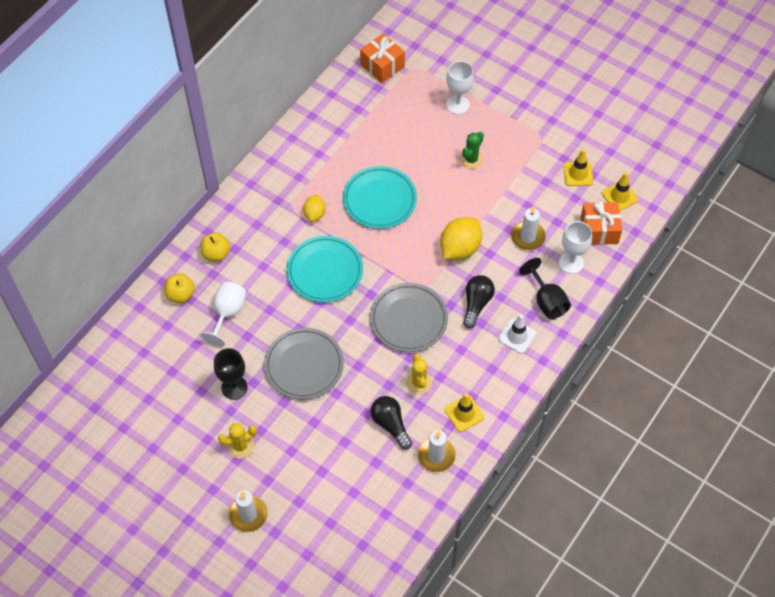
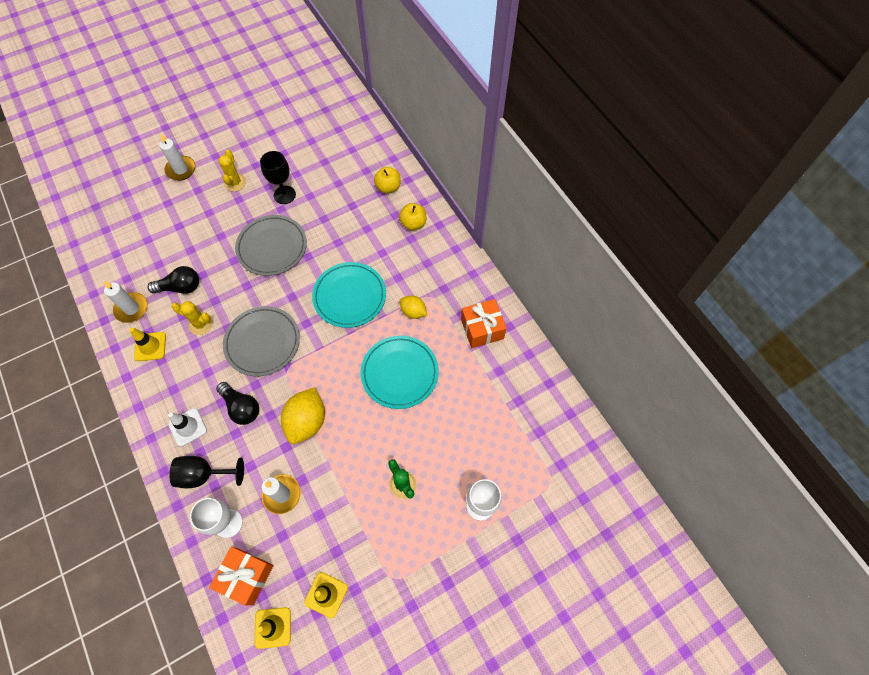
camera: 115 degrees right, 5 degrees up
(227, 313) = (352, 212): white goblet -> none
(382, 65) = (567, 450): orange gift -> orange gift (482, 329)
(460, 248) = (307, 421): yellow lemon -> yellow lemon turned 45 degrees clockwise

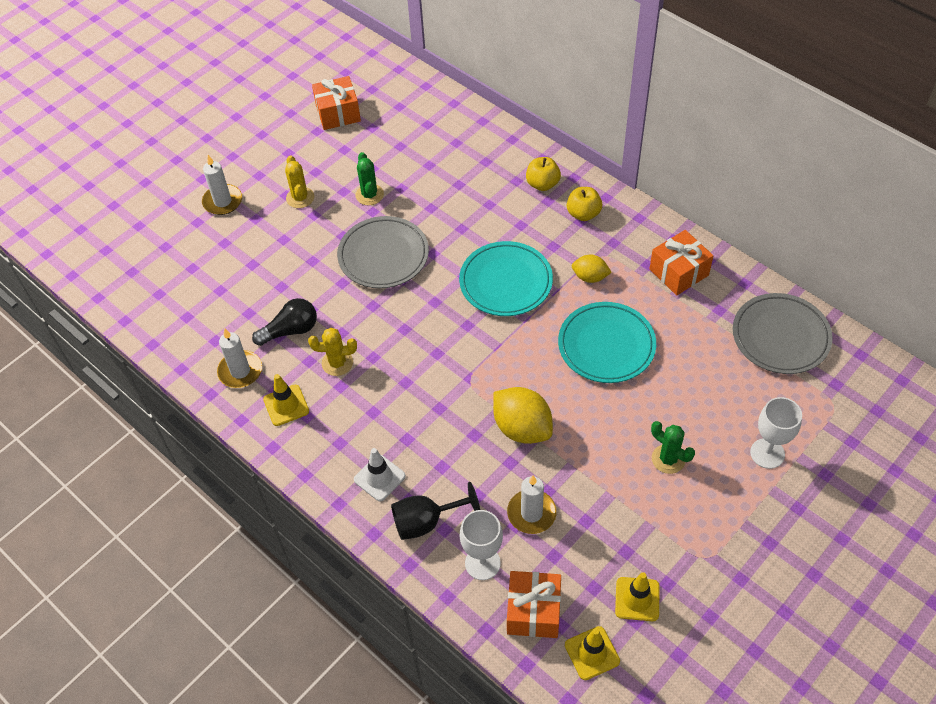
camera: 15 degrees left, 10 degrees down
(241, 407) = (435, 437): black light bulb -> none
(262, 342) = (425, 361): grey plate -> grey plate (780, 337)
(284, 195) = (369, 195): black goblet -> green cactus
(292, 122) = (338, 113): none -> orange gift
(307, 421) = (522, 428): yellow lemon -> yellow lemon turned 45 degrees counterclockwise
(388, 187) = (493, 153): yellow apple -> yellow apple (583, 214)

